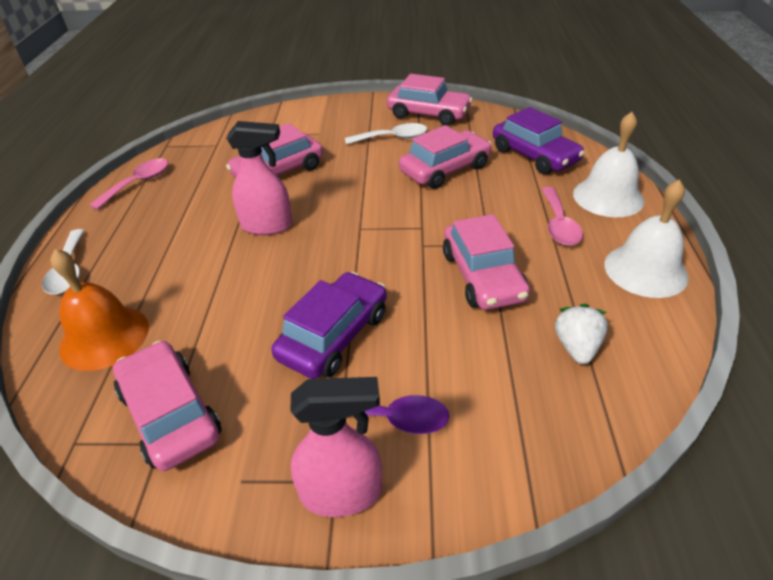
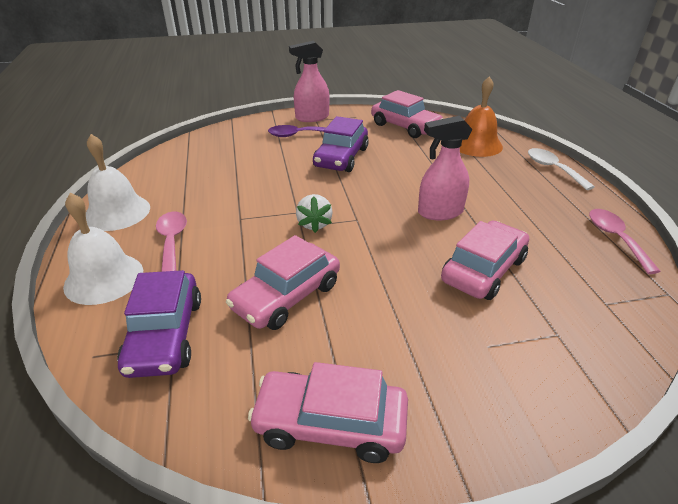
camera: 165 degrees right, 5 degrees down
(138, 183) = (615, 238): pink spoon -> pink spoon turned 150 degrees clockwise
(392, 138) = (372, 347): white spoon -> none
(483, 276) = (247, 195): pink car -> none
(534, 155) = (165, 335): purple car -> purple car turned 135 degrees counterclockwise
(576, 347) = (192, 167): white strawberry -> white strawberry (314, 224)

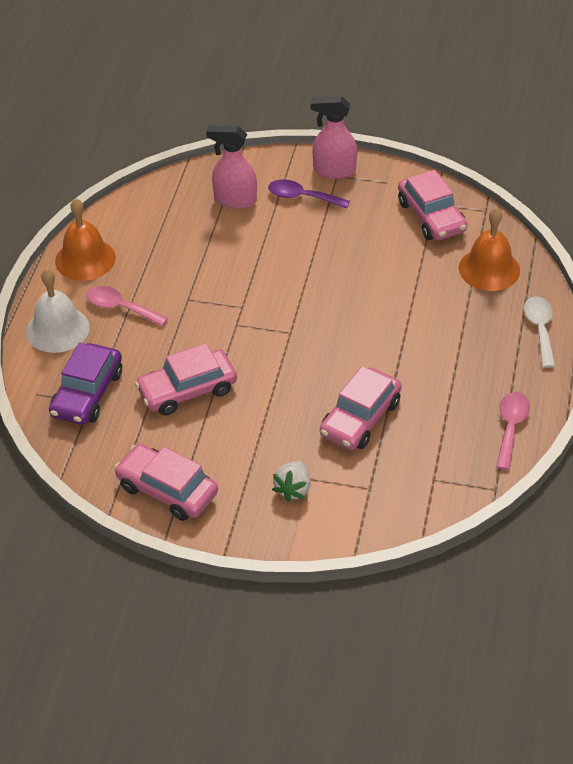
camera: 25 degrees right, 10 degrees up
(117, 212) = (85, 259): white bell -> orange bell
(172, 241) = (120, 308): pink spoon -> pink spoon turned 75 degrees counterclockwise
(314, 224) = (249, 326): white strawberry -> white strawberry (293, 489)
(341, 157) = (326, 246): purple car -> none
(440, 212) = (372, 348): pink spray bottle -> pink spray bottle (235, 200)
(483, 270) = (360, 418): pink car -> pink car turned 150 degrees clockwise

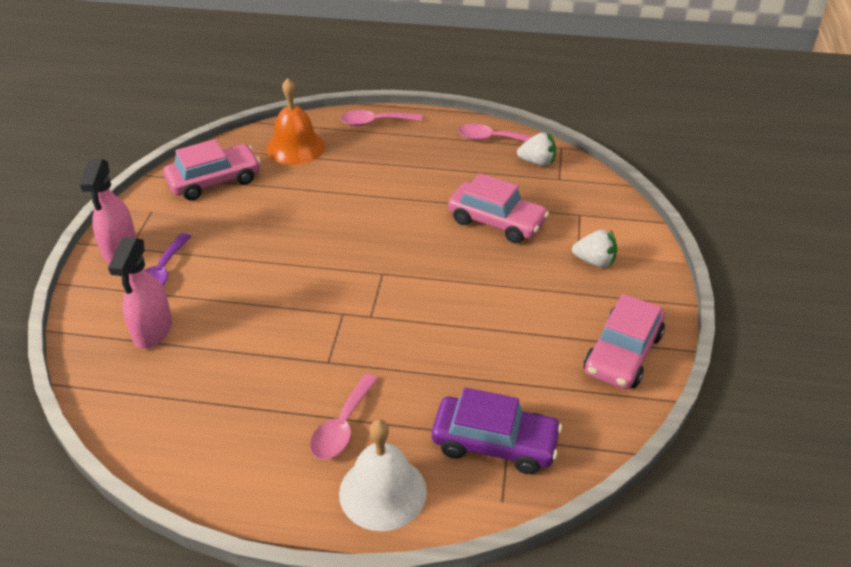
camera: 95 degrees left, 5 degrees down
(85, 259) = (244, 478): orange bell -> none
(187, 390) = (477, 349): pink car -> none
(465, 463) = (537, 162): none -> white strawberry
(540, 329) = (375, 122): white spoon -> pink spoon

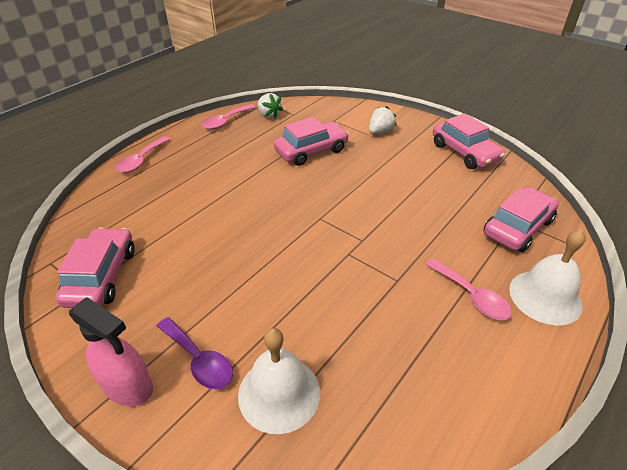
camera: 60 degrees left, 0 degrees up
(152, 331) = (279, 393): pink spray bottle -> white bell
(295, 147) = (118, 210): orange bell -> none
(495, 443) = (517, 227): purple car -> pink car
(537, 162) = (269, 115): white strawberry -> white strawberry turned 105 degrees clockwise

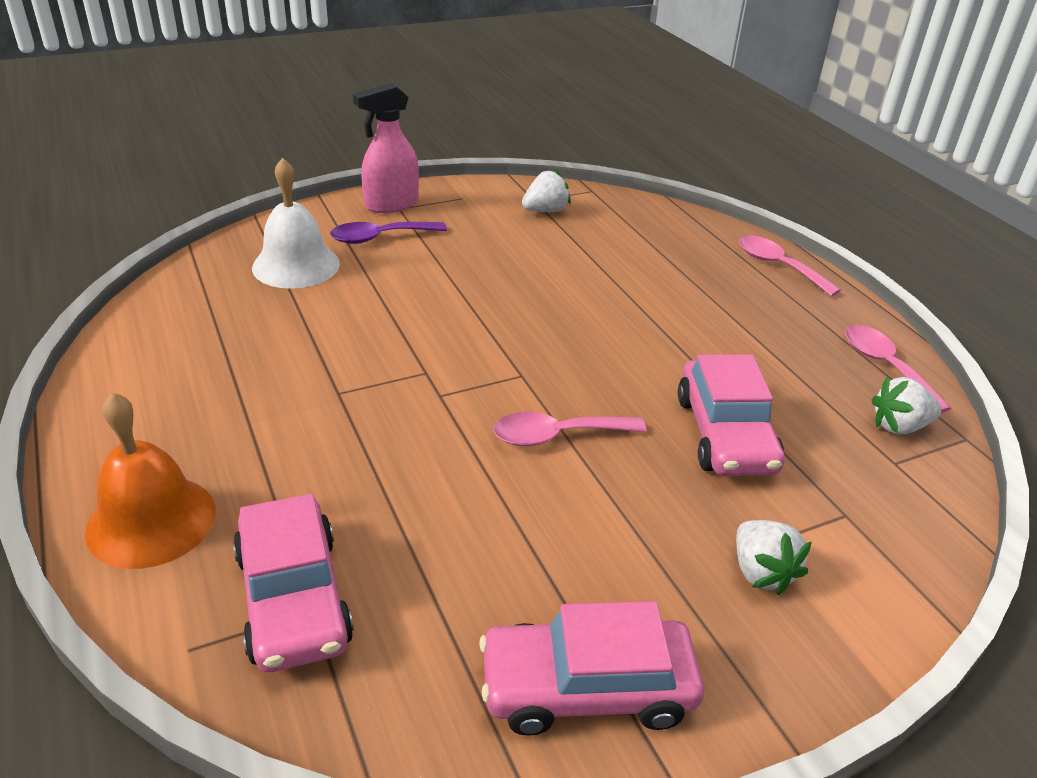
camera: 115 degrees right, 5 degrees down
(101, 276) = (545, 211): pink car -> white strawberry
(471, 296) = (241, 444): pink spoon -> pink spoon (557, 436)
(545, 296) = (151, 520): white bell -> orange bell

